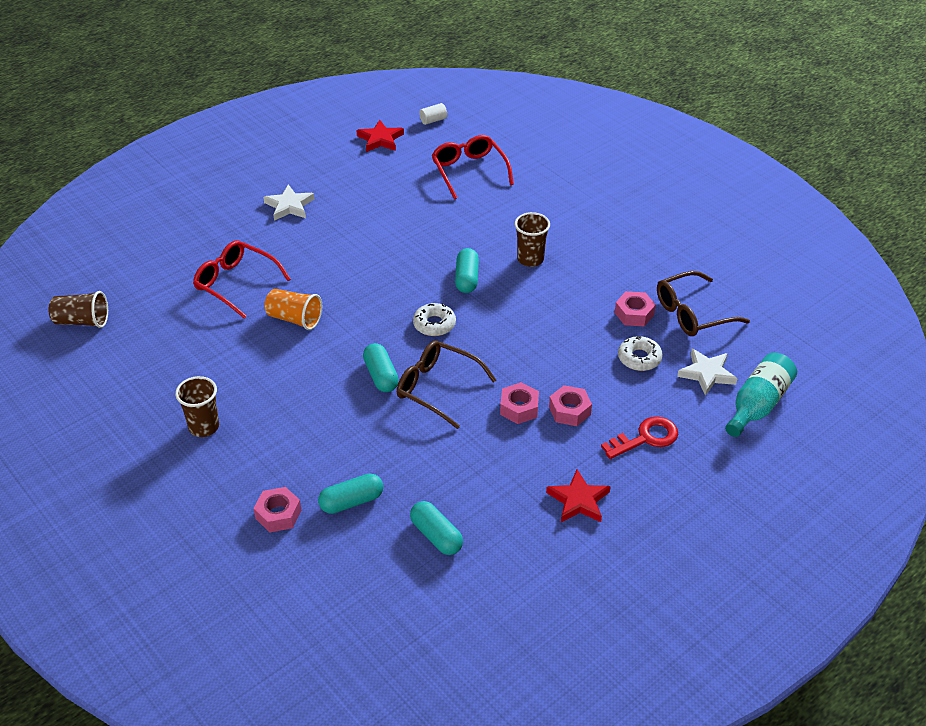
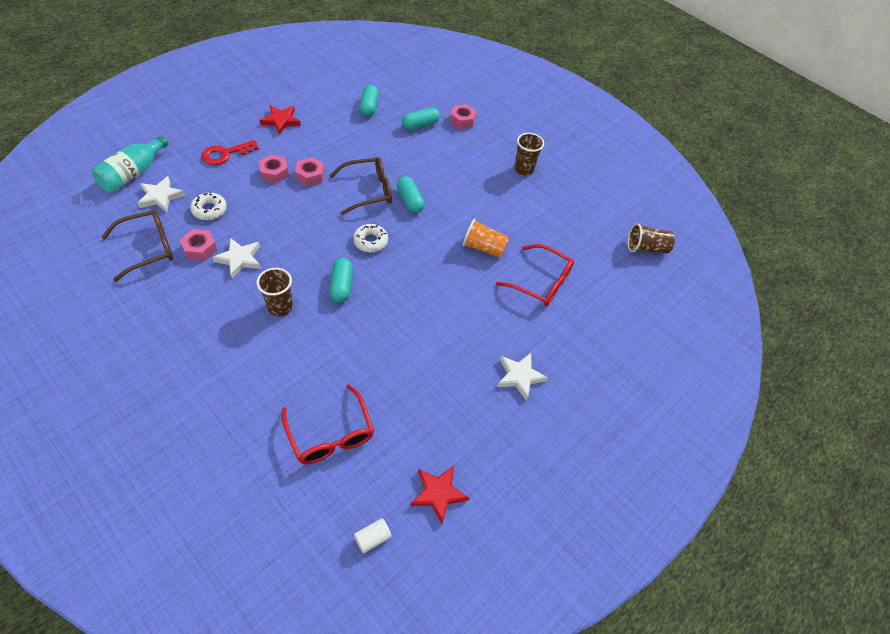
camera: 170 degrees right, 10 degrees up
(436, 536) = (369, 107): turquoise capsule -> turquoise capsule turned 45 degrees clockwise
(437, 388) = (368, 191): brown glasses -> brown glasses turned 45 degrees counterclockwise
(586, 303) = (239, 259): none -> white star

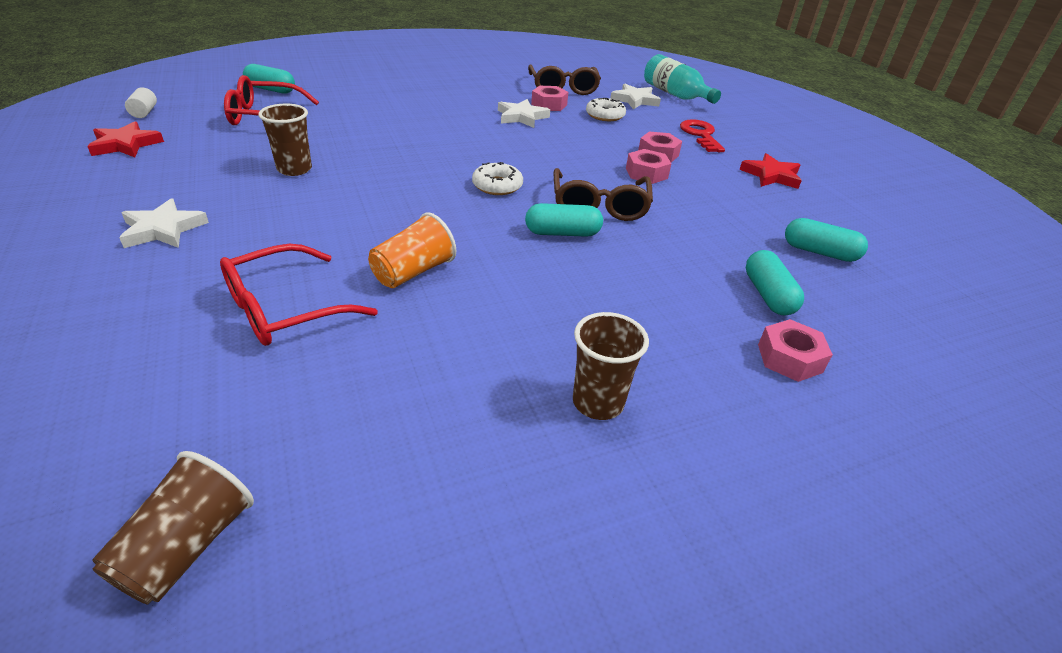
camera: 115 degrees right, 15 degrees down
(280, 307) = (439, 123): brown cup -> brown cup (294, 169)
(341, 286) = (439, 155): turquoise capsule -> turquoise capsule (271, 89)

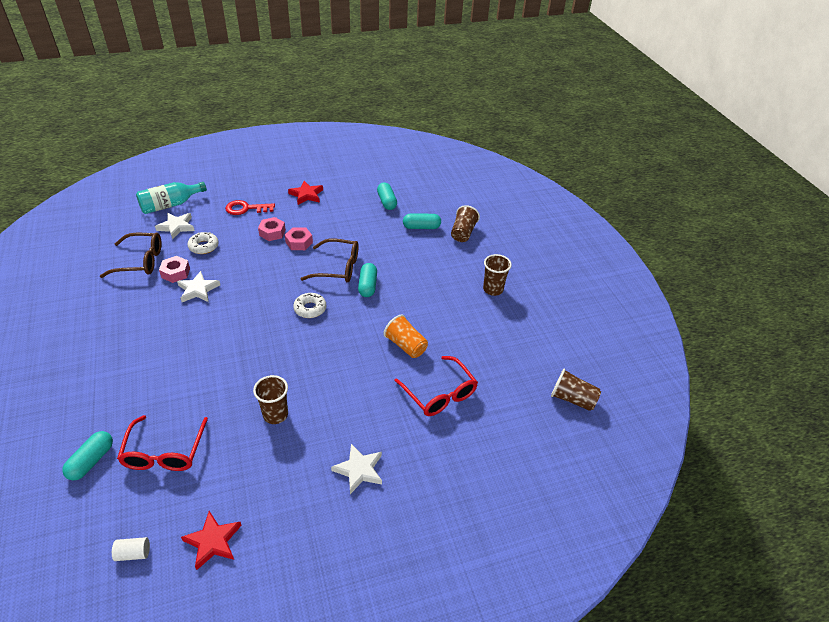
camera: 85 degrees left, 5 degrees up
(789, 358) = (463, 233): pink nut -> brown cup
(819, 252) = (387, 202): turquoise capsule -> turquoise capsule turned 45 degrees counterclockwise

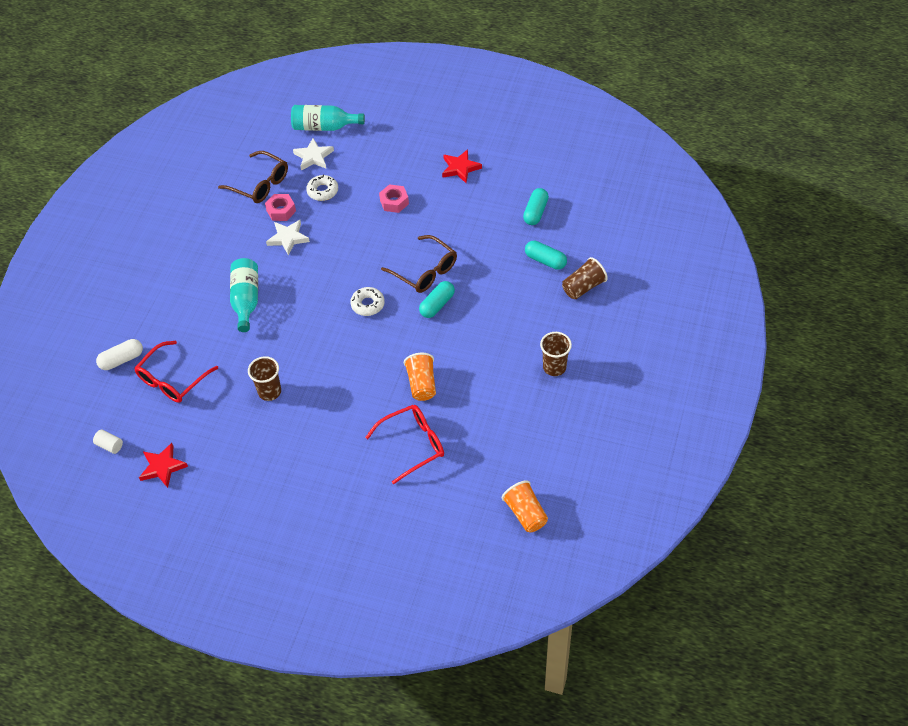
camera: 40 degrees right, 10 degrees up
(91, 461) = (122, 360): turquoise capsule -> white capsule
(193, 351) = (246, 300): none -> turquoise bottle
(246, 209) = (389, 161): red key -> none
(299, 242) = (410, 225): pink nut -> none
(359, 470) = (298, 473): white star -> none
(439, 394) = (413, 445): red glasses -> red glasses turned 120 degrees counterclockwise
(572, 399) = (525, 513): brown cup -> orange cup

